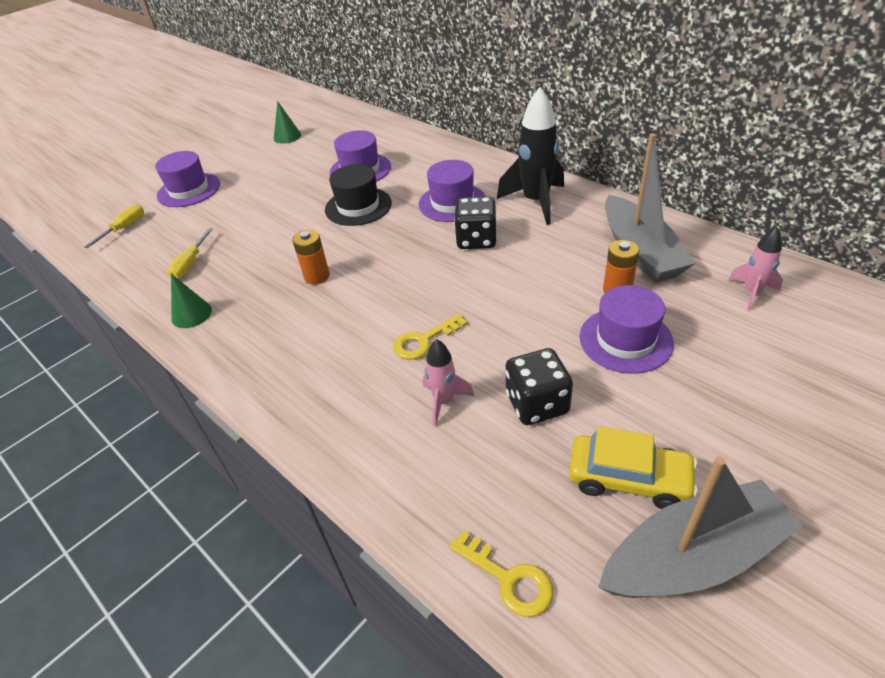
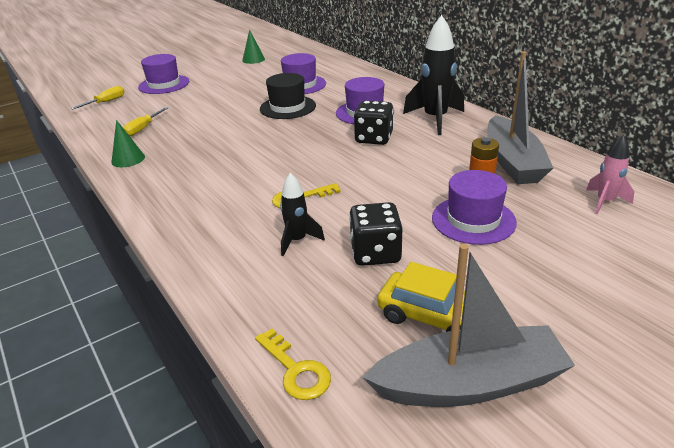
camera: 10 degrees right, 10 degrees down
(317, 276) = (234, 147): orange battery -> none
(444, 402) = (297, 241): pink rocket -> black rocket

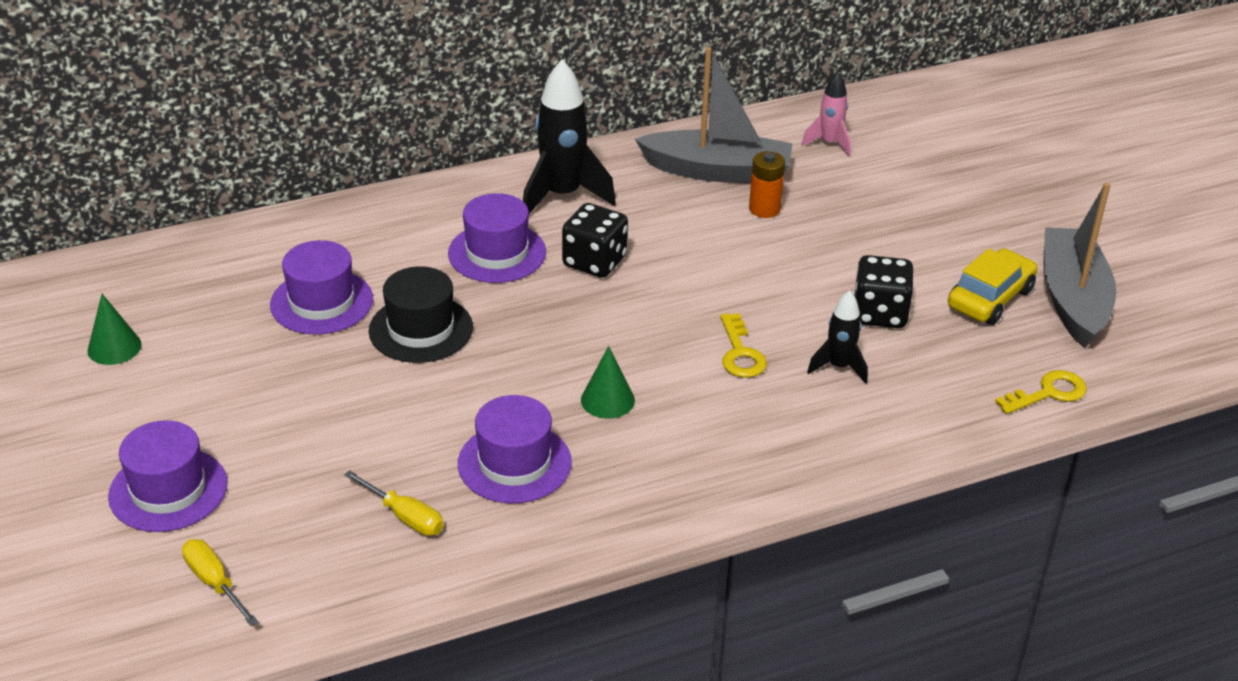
camera: 80 degrees left, 5 degrees up
(128, 159) = (532, 531): green cone -> green cone (607, 400)
(473, 220) = (836, 233): purple hat -> purple hat (514, 463)

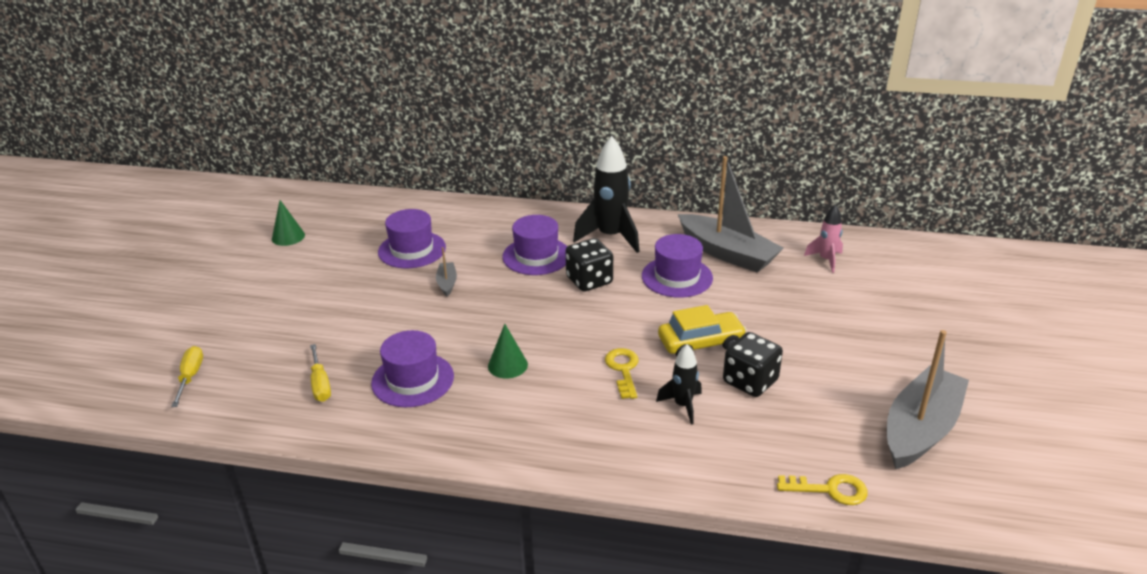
camera: 35 degrees right, 5 degrees down
(168, 490) = (227, 318): purple hat -> purple hat (677, 277)
(421, 329) = (447, 283): black hat -> grey boat
(740, 353) = (623, 370): yellow key -> yellow key turned 150 degrees clockwise
(764, 209) = (735, 286): orange battery -> none
(990, 298) = (849, 403): yellow car -> yellow car (700, 343)

